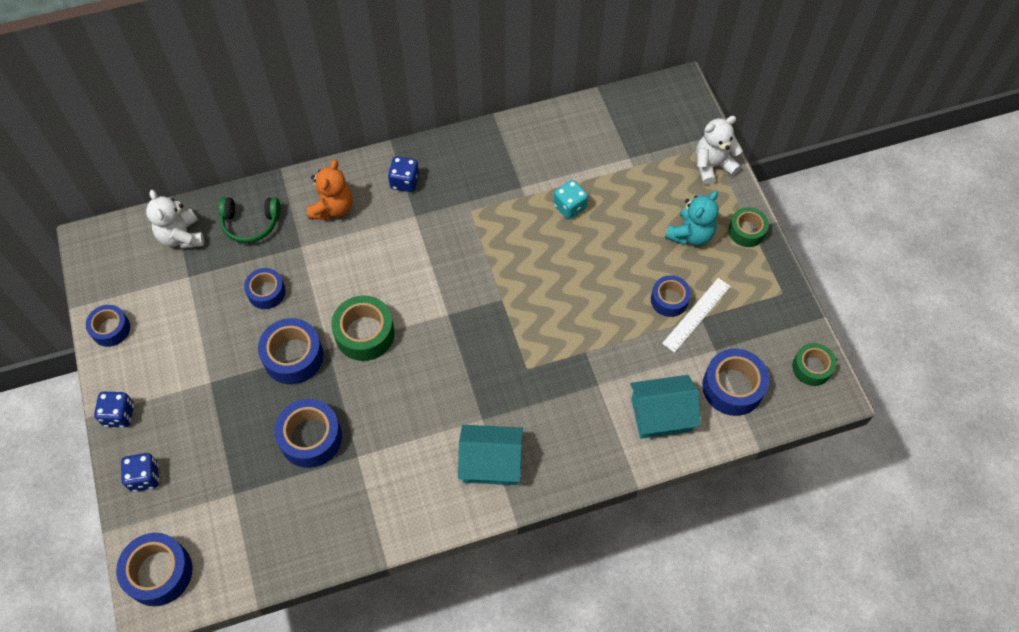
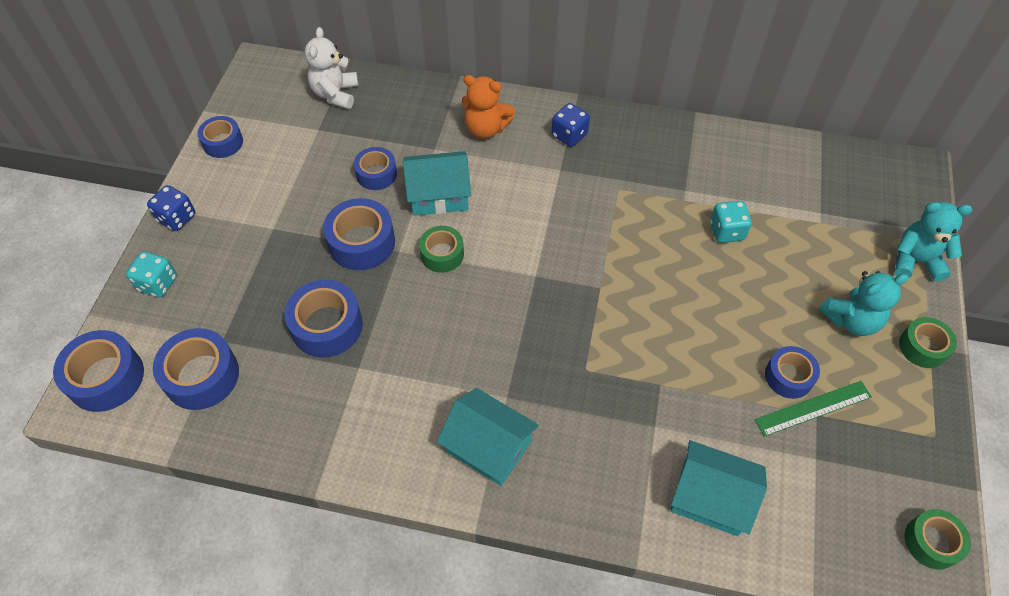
camera: 30 degrees right, 5 degrees down
(145, 477) = (158, 283): blue dice -> turquoise dice
(250, 223) = (402, 109): green headphones -> none
(330, 285) = (438, 195): none -> turquoise house
(333, 208) = (486, 129): orange teddy bear -> orange teddy bear turned 60 degrees clockwise
(364, 333) = (442, 254): green tape -> green tape, size x0.65
(696, 314) = (813, 408): white ruler -> green ruler
(712, 166) = (915, 261): white teddy bear -> turquoise teddy bear
(732, 387) = (815, 512): blue tape -> blue tape (201, 376)

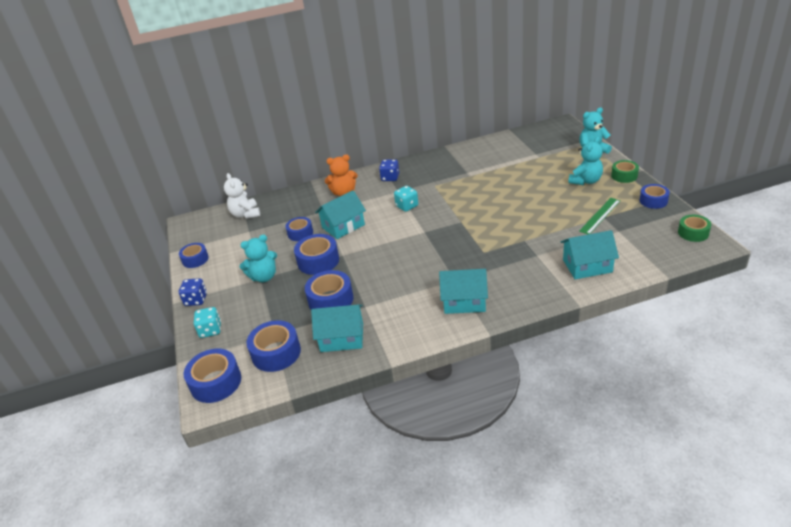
camera: 25 degrees left, 20 degrees down
(278, 228) = (264, 277): none -> turquoise teddy bear
(292, 404) = (342, 338): none -> turquoise house
(442, 254) = (367, 246): green tape -> none
(726, 231) = (500, 177): turquoise dice -> turquoise dice (407, 206)
(788, 376) = (578, 211): blue tape -> blue tape (653, 201)

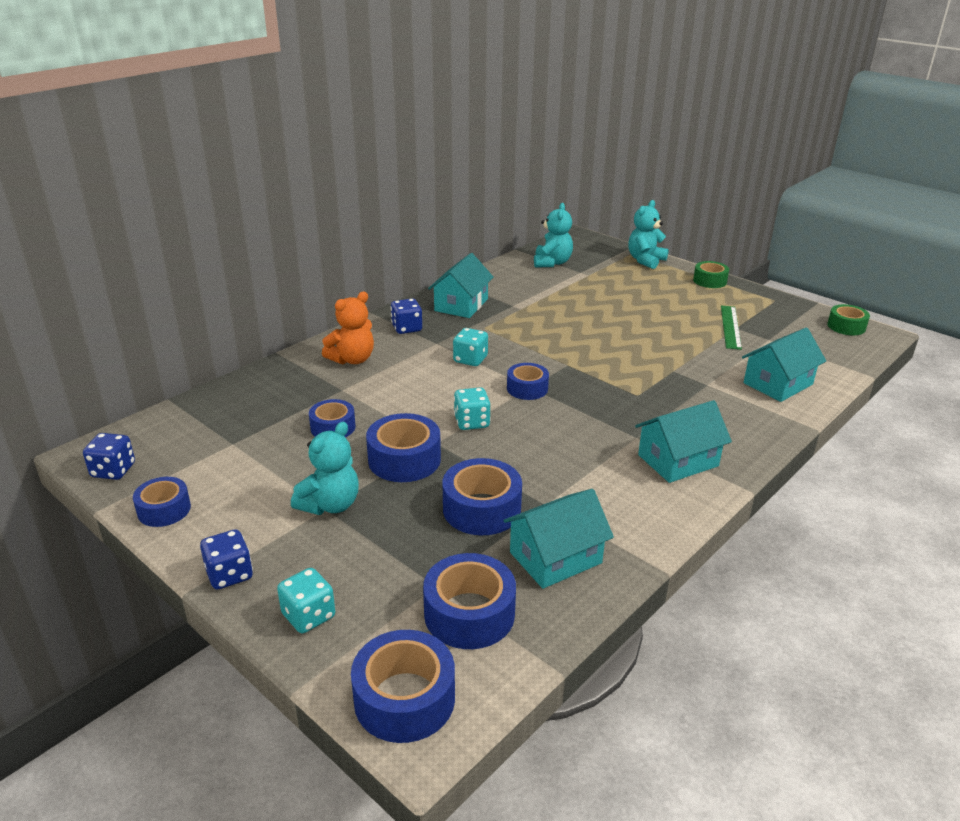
camera: 35 degrees left, 5 degrees down
(190, 233) = (113, 470): none -> blue dice
(245, 214) = (201, 420): white teddy bear -> none
(343, 226) = (397, 403): turquoise house -> turquoise house (461, 305)
(371, 247) = (471, 422): none -> turquoise dice
(585, 181) = (673, 292): turquoise teddy bear -> turquoise teddy bear (552, 263)
(653, 201) = (770, 301): blue tape -> blue tape (527, 388)

